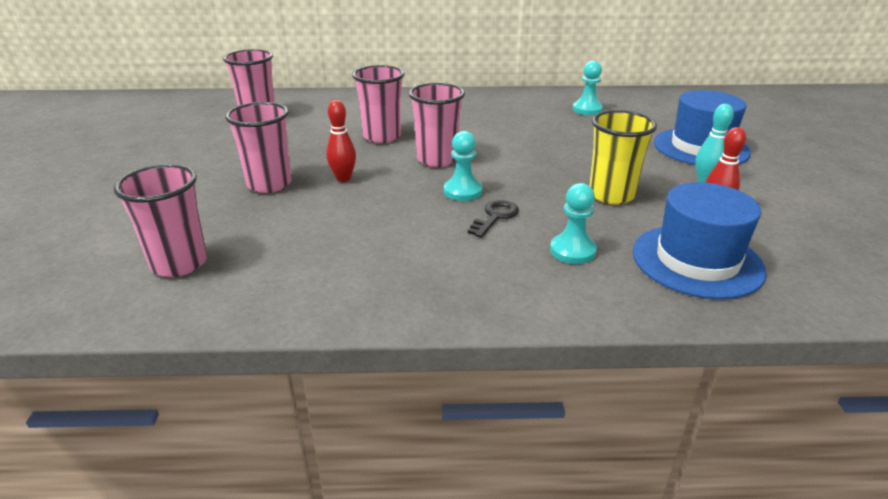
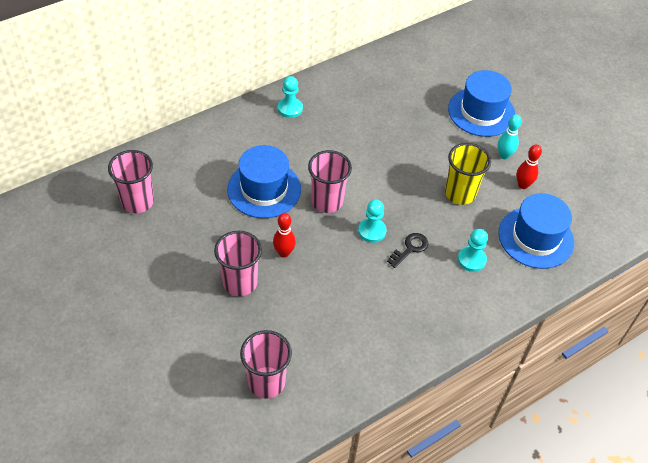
camera: 35 degrees left, 20 degrees up
(382, 136) = (264, 189): pink cup -> blue hat
(495, 217) = (410, 248): black key -> black key turned 45 degrees clockwise
(587, 109) = (381, 87): turquoise pawn -> turquoise pawn (290, 108)

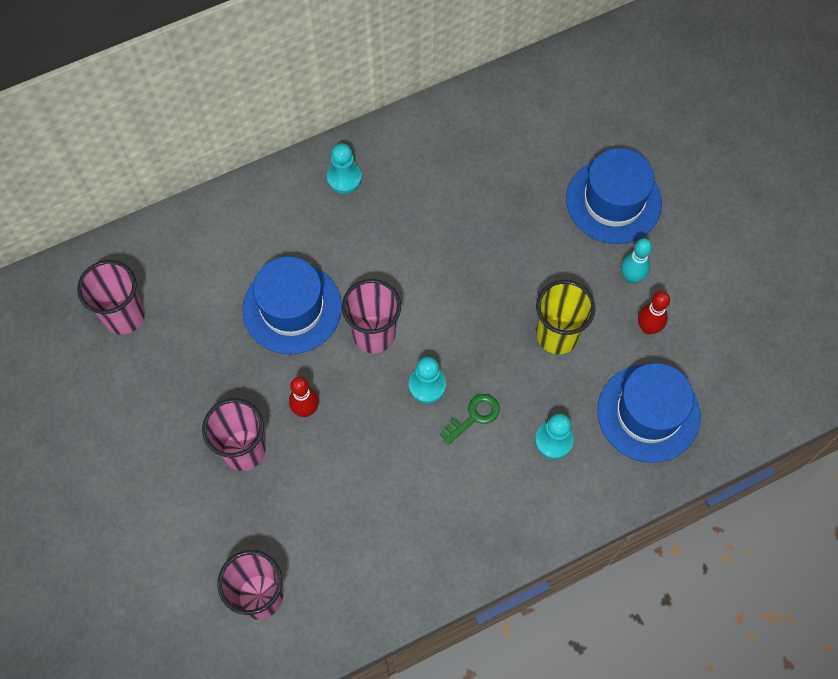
camera: 10 degrees right, 15 degrees up
(410, 248) = (474, 416): black key -> green key

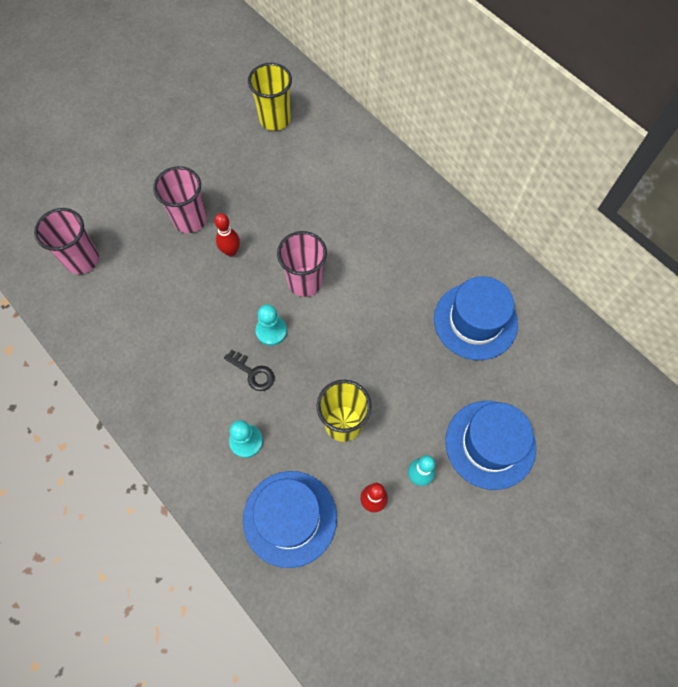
camera: 75 degrees right, 0 degrees up
(124, 316) = (275, 119): pink cup -> yellow cup
(292, 308) = (311, 220): blue hat -> blue hat (475, 321)
(344, 178) = (434, 226): turquoise pawn -> none
(474, 416) = (253, 373): green key -> black key

